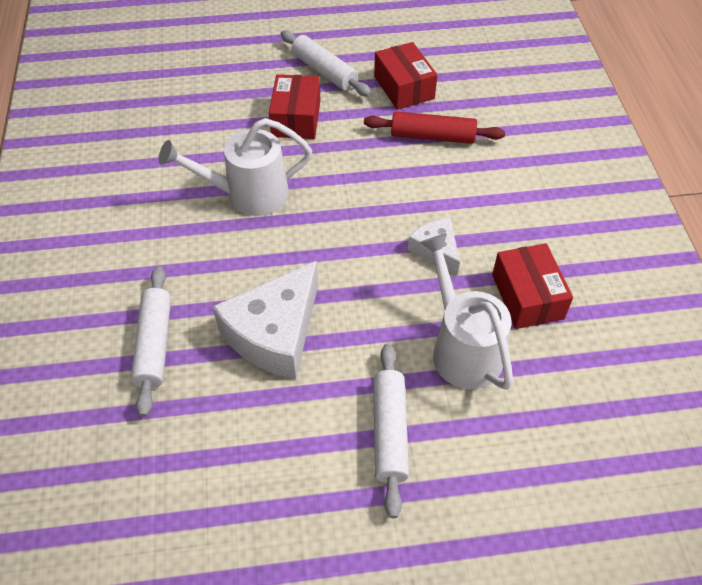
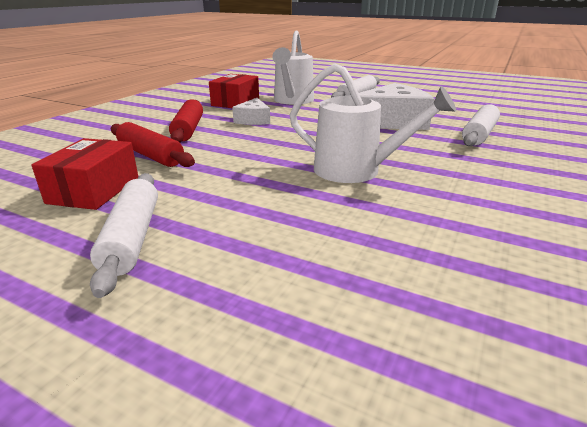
camera: 145 degrees left, 25 degrees down
(296, 118) = (241, 205): red box -> none
(469, 192) = (188, 129): none -> red rolling pin

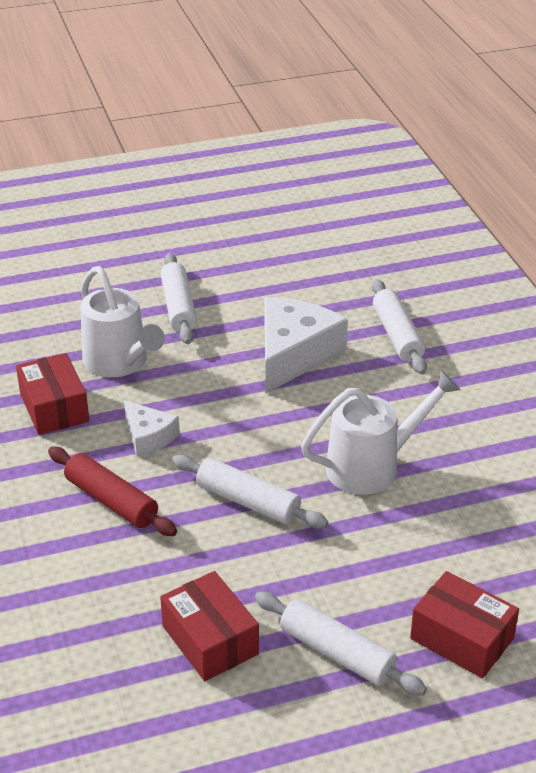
camera: 45 degrees left, 10 degrees up
(150, 155) = (161, 567): red rolling pin -> none
(231, 291) = (461, 638): none -> red box
(248, 154) = (248, 502): none -> white rolling pin

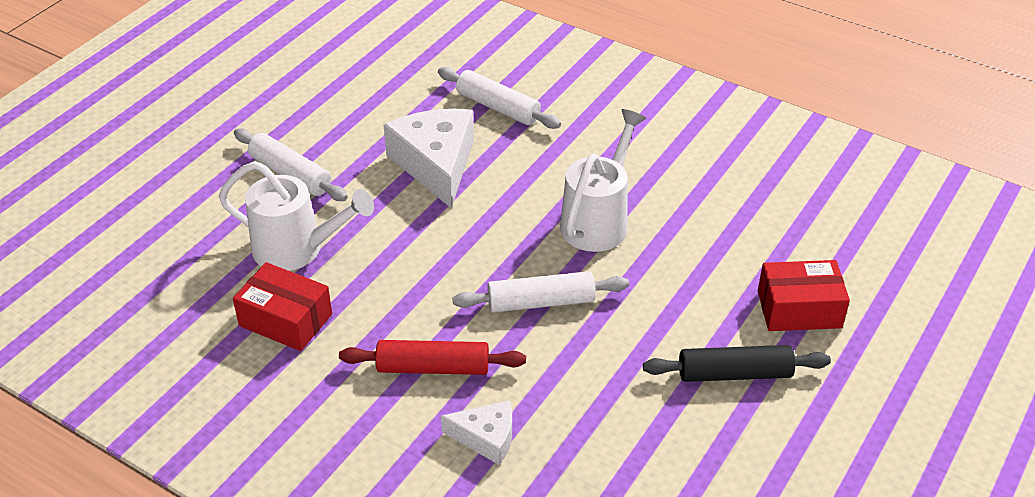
camera: 40 degrees left, 5 degrees up
(148, 437) = (399, 297): white cheese -> white cheese (486, 438)
(210, 640) = (639, 424): red box -> none
(337, 653) = (734, 373): white rolling pin -> black rolling pin

